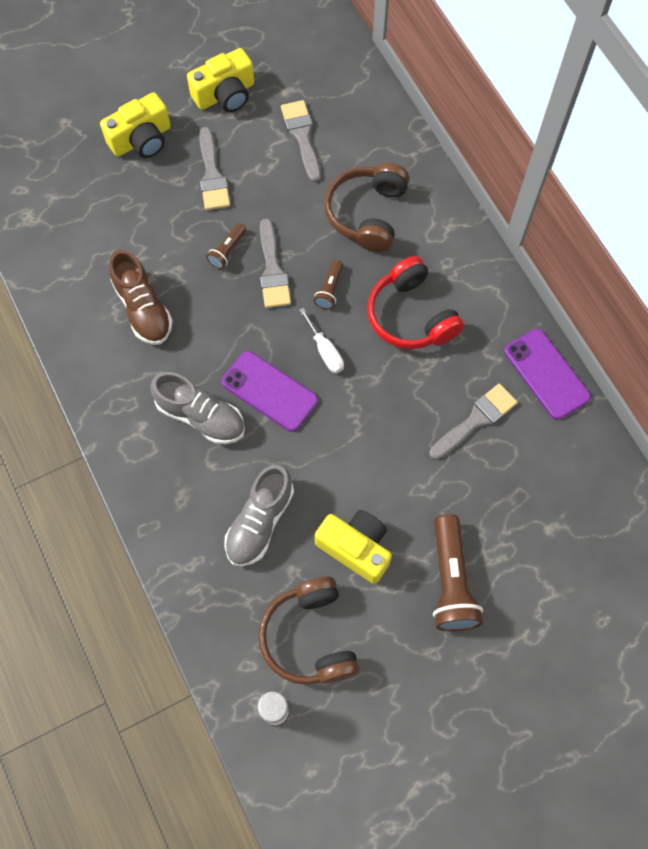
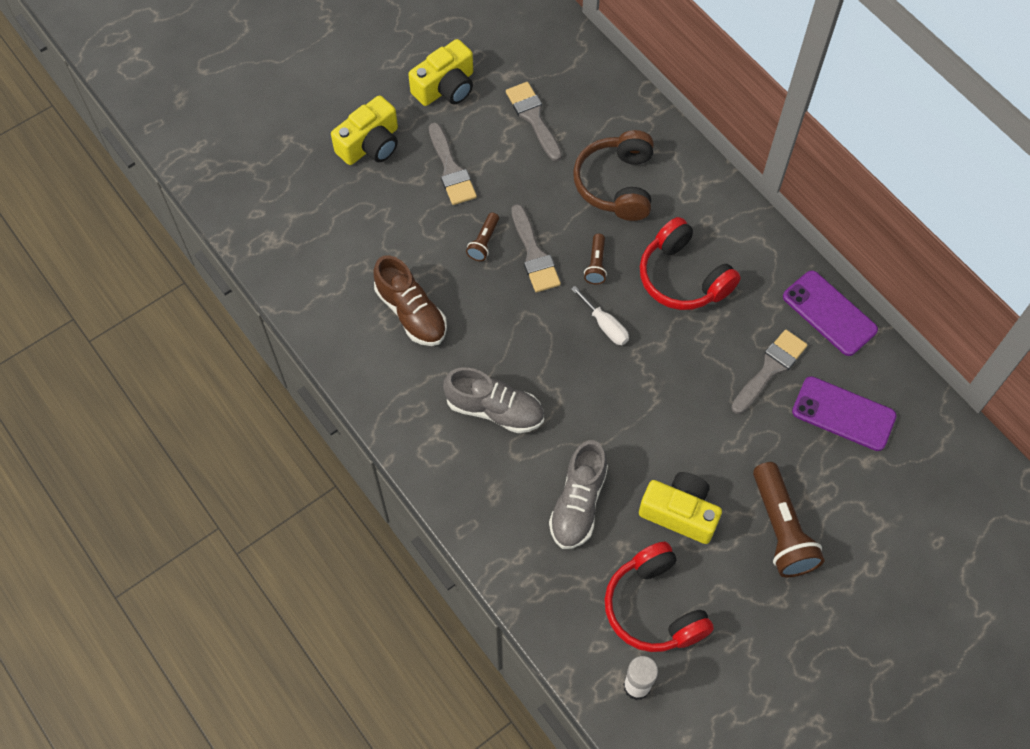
camera: 10 degrees left, 5 degrees down
(269, 391) = (558, 374): purple phone -> purple phone (843, 414)
(310, 637) = (654, 607): brown headphones -> red headphones

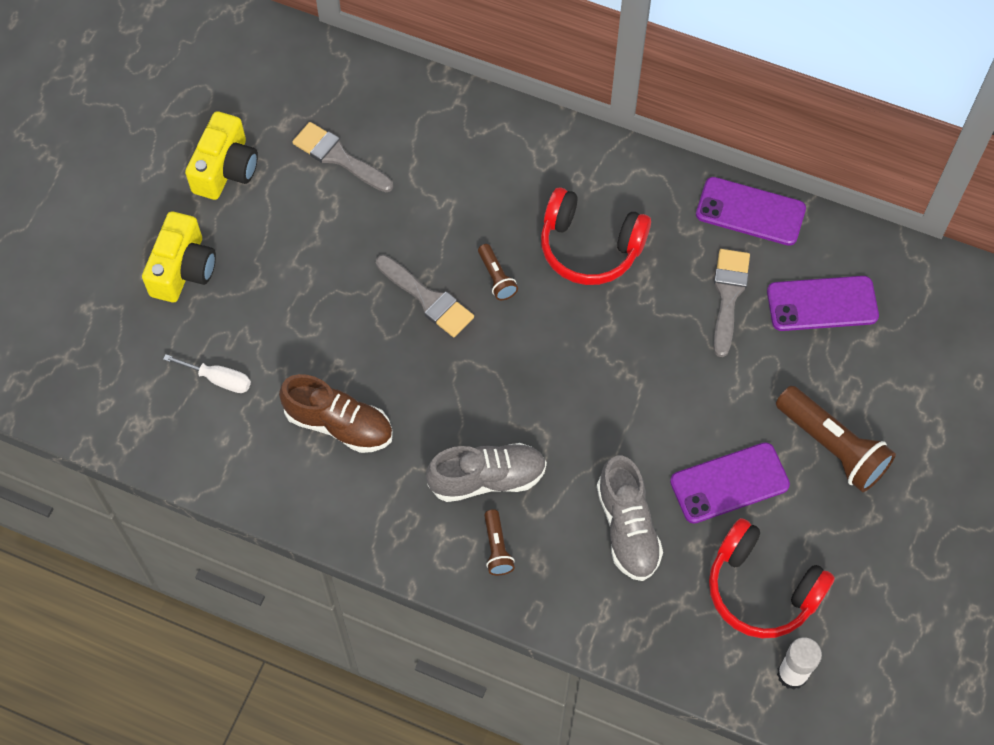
camera: 30 degrees left, 0 degrees up
(451, 169) = (286, 253): grey brush -> none
(484, 242) = (368, 312): brown flashlight -> brown flashlight (497, 548)
(605, 325) = (544, 335): white screwdriver -> white screwdriver (219, 379)
(617, 184) = (466, 185): brown headphones -> none
(680, 512) = (729, 483): yellow camera -> purple phone

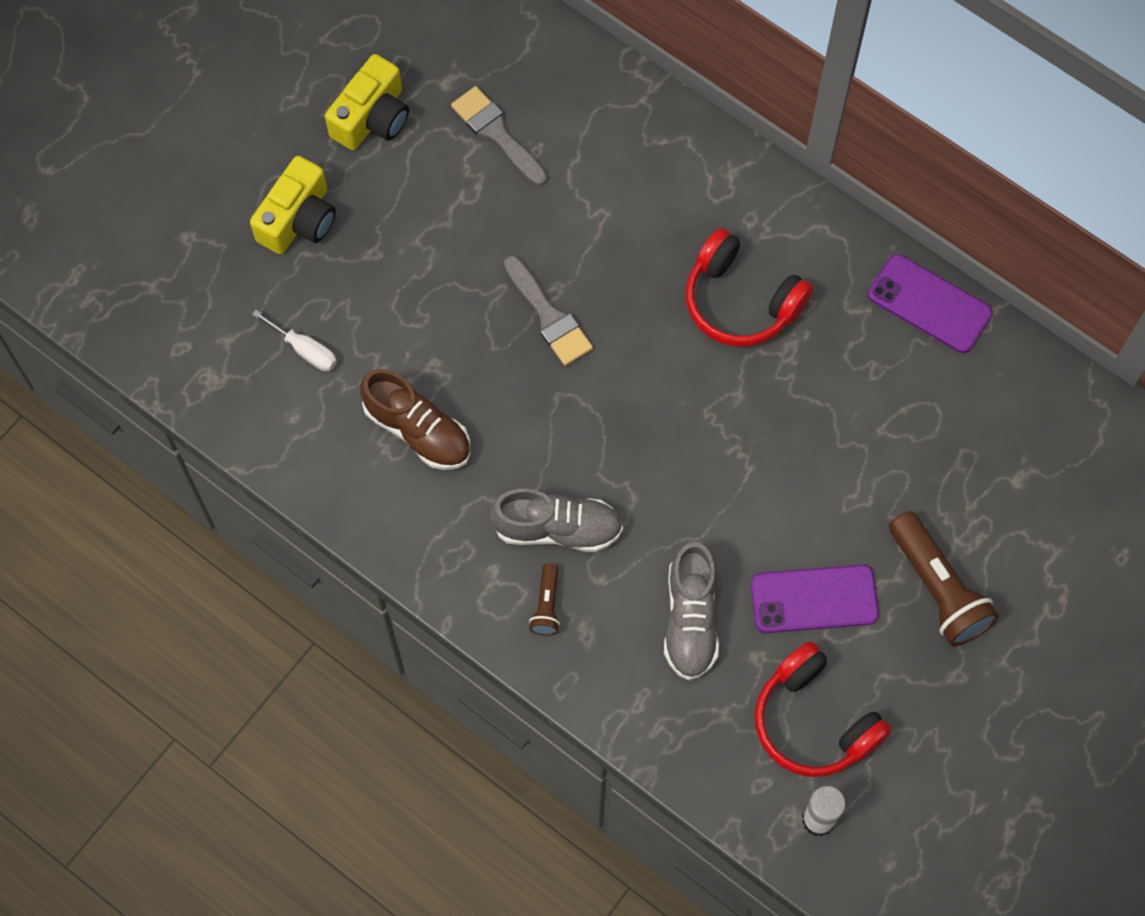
camera: 15 degrees right, 5 degrees up
(496, 278) = (629, 311): brown flashlight -> none
(728, 295) = (876, 393): grey brush -> none
(822, 304) = (976, 427): purple phone -> none

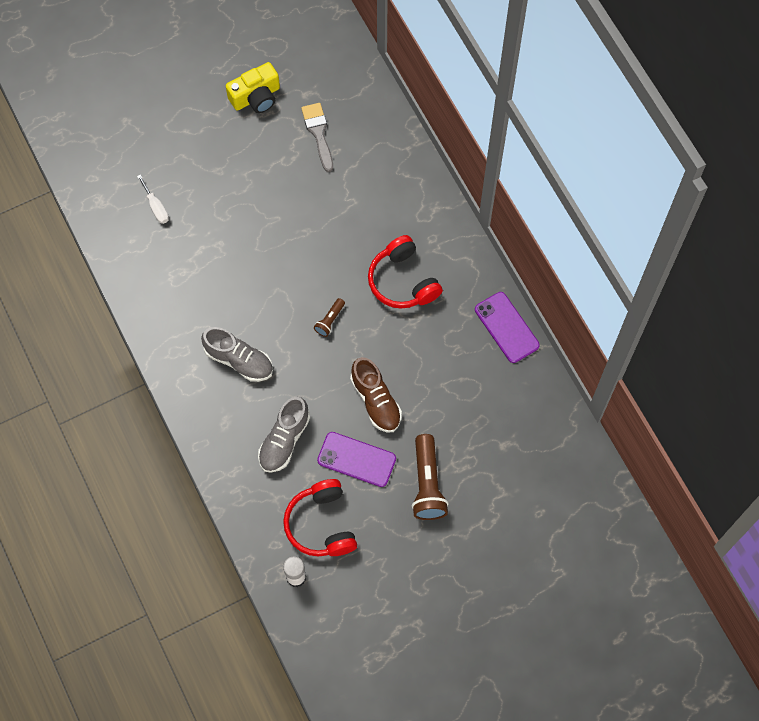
camera: 25 degrees right, 0 degrees up
(298, 219) = (188, 135): yellow camera -> none
(418, 430) = (193, 275): brown shoe -> brown shoe (376, 401)
(546, 605) = (212, 398): brown flashlight -> brown flashlight (329, 320)
(549, 316) = (294, 244): grey brush -> none

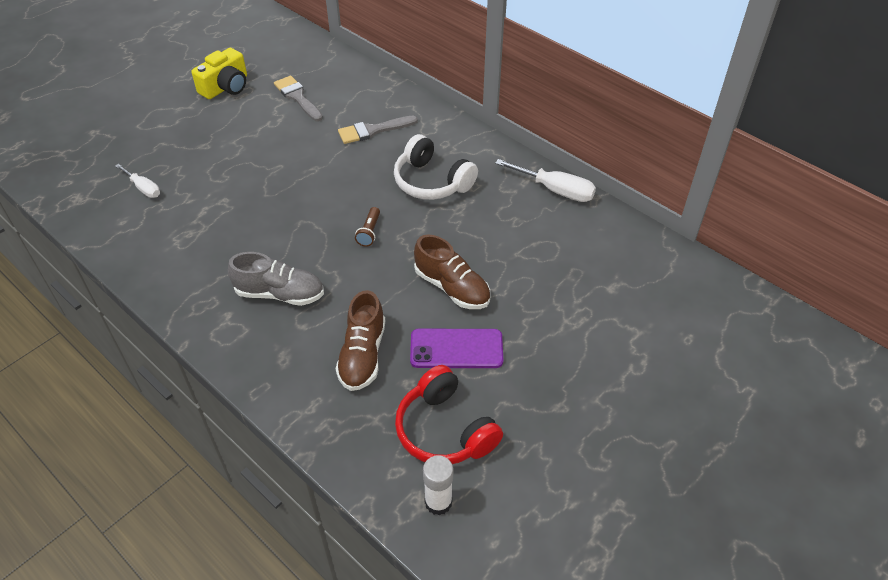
camera: 20 degrees left, 20 degrees down
(284, 440) = (362, 355): grey shoe -> brown shoe
(373, 200) = (373, 130): none -> grey brush
(403, 281) = (432, 181): red headphones -> white headphones
(427, 484) = (549, 349): brown flashlight -> none
(506, 327) = (555, 190): purple phone -> white screwdriver

